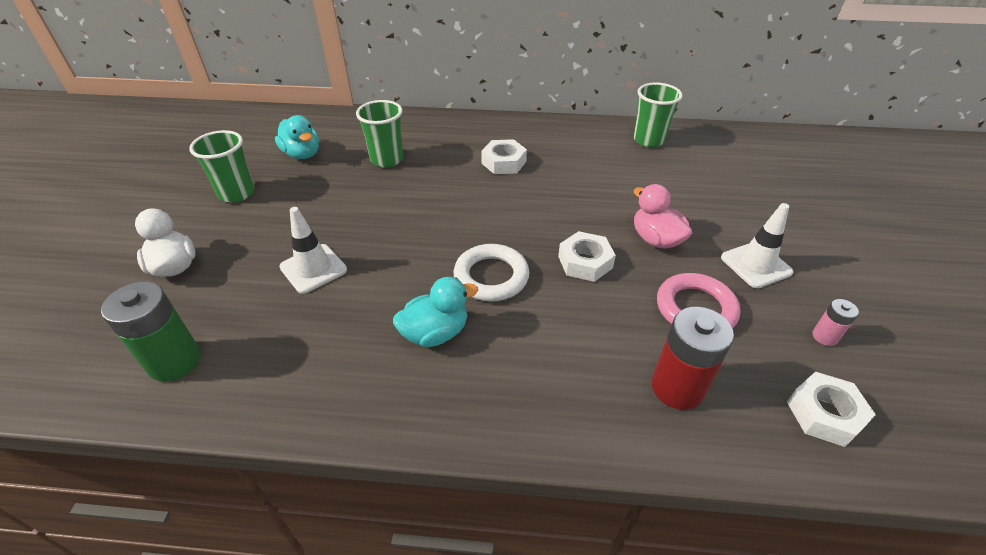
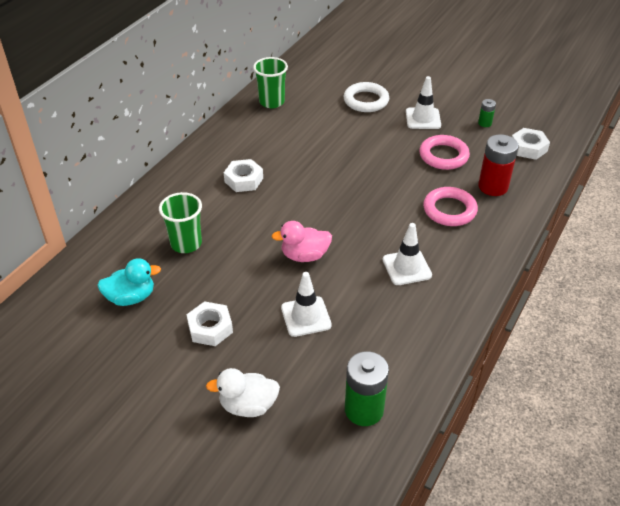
camera: 65 degrees left, 0 degrees up
(237, 193) = (163, 353): green cup -> none
(435, 333) = (406, 267): turquoise duck -> white traffic cone
(491, 277) = (370, 227): white ring -> white ring (366, 101)
(581, 347) = (449, 210): none -> pink ring
(585, 262) = (381, 182): white nut -> white nut (210, 328)
(656, 239) = (378, 145): pink duck -> pink duck (304, 256)
(824, 336) = (485, 123): pink battery -> green battery

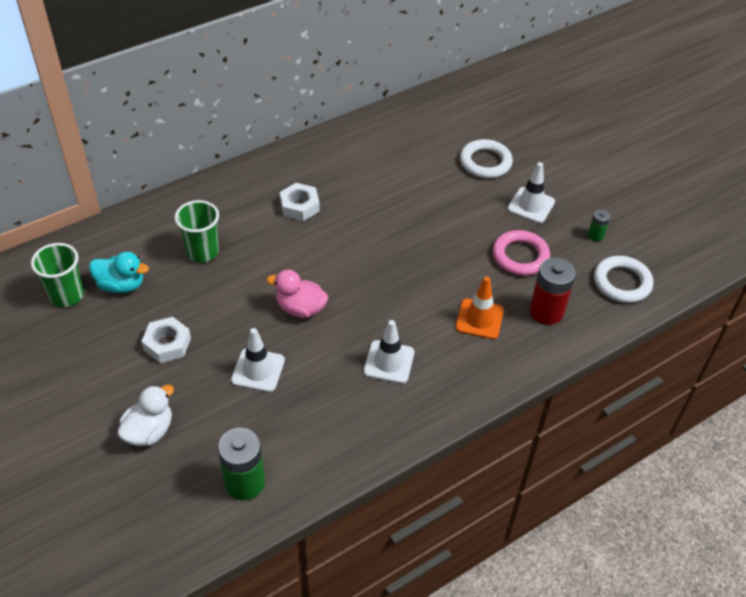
camera: 25 degrees right, 5 degrees up
(248, 405) = (149, 431): white duck -> white duck turned 105 degrees clockwise
(272, 102) = (387, 130): green cup -> green cup (67, 296)
(449, 210) = (479, 319): pink ring -> orange traffic cone
(528, 148) = (622, 282): white nut -> white ring

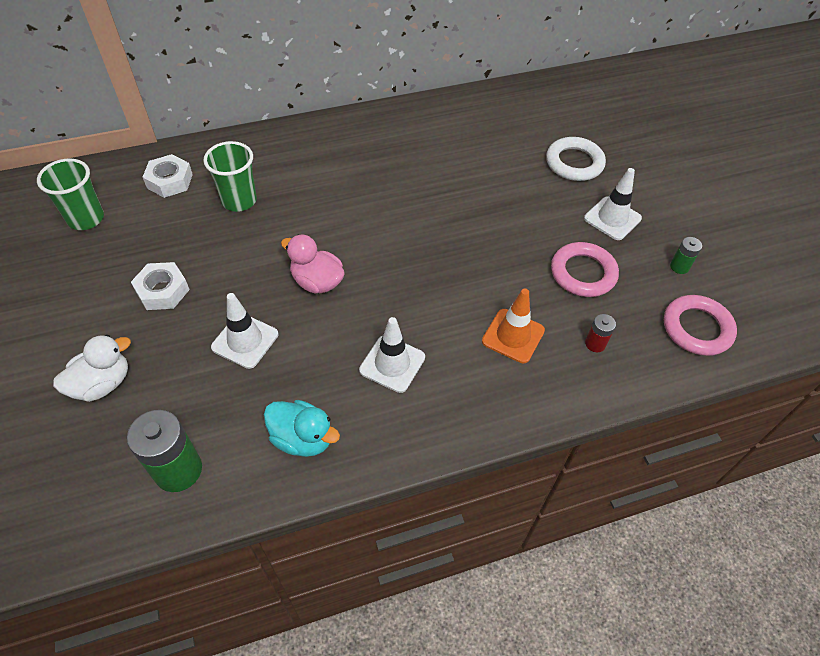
camera: 15 degrees right, 5 degrees up
(121, 285) = (143, 219): turquoise duck -> turquoise duck (302, 438)
(299, 206) = (357, 172): white nut -> white nut (170, 181)
(546, 311) = (595, 344): red battery -> red battery, size x0.50
(622, 282) = (697, 328): white ring -> pink ring

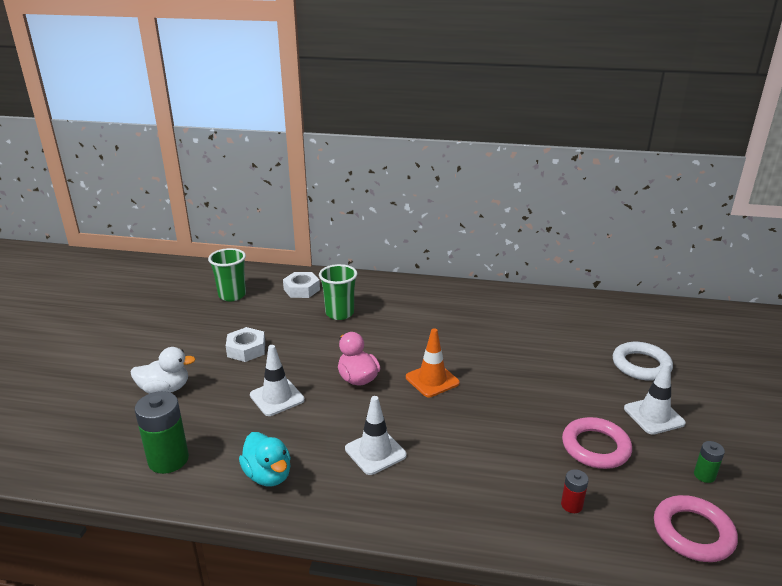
camera: 30 degrees right, 25 degrees down
(513, 336) = (495, 470): orange traffic cone -> orange traffic cone (432, 380)

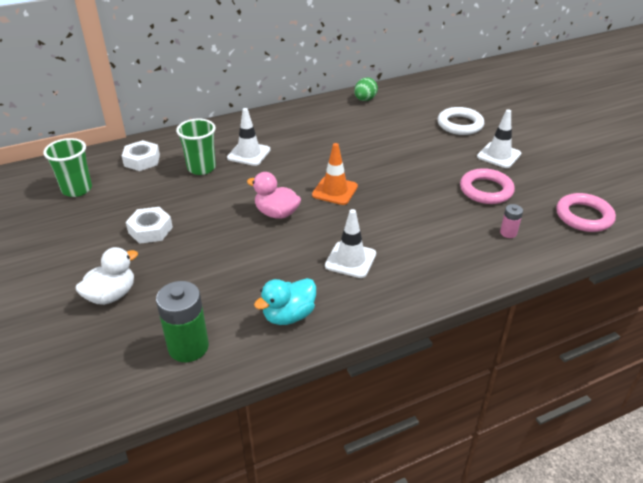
camera: 35 degrees left, 10 degrees up
(268, 475) = (289, 315): turquoise duck -> turquoise duck turned 120 degrees clockwise
(277, 397) = (226, 256): white traffic cone -> white traffic cone (249, 154)
(559, 303) = (365, 100): none -> green egg
(571, 505) = (508, 233): red battery -> pink battery
(704, 475) = (558, 180): green battery -> none

